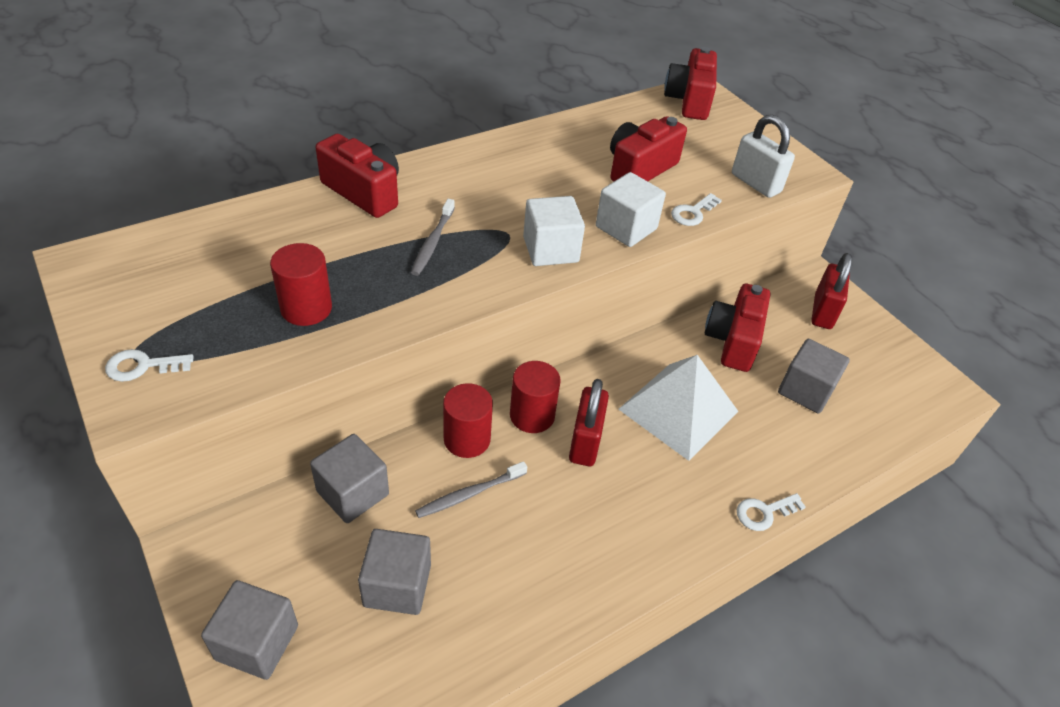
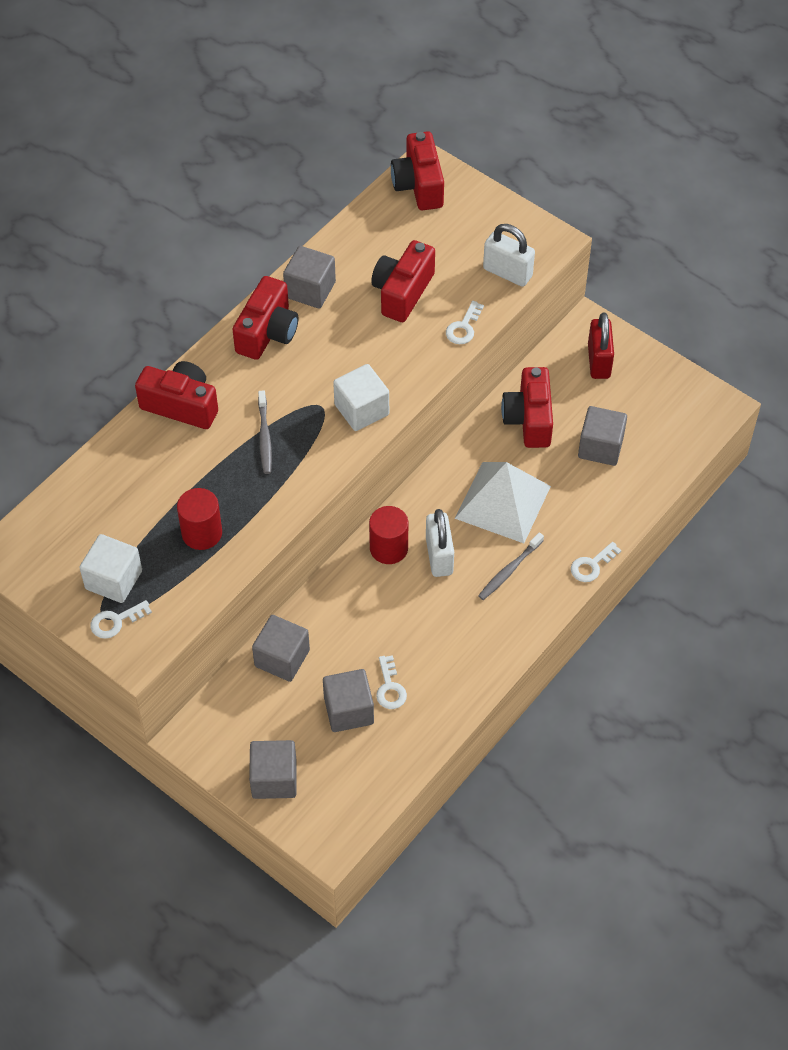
camera: 15 degrees left, 10 degrees up
(461, 575) = (390, 688): none -> white key
(467, 439) = (347, 586): red cylinder -> none
(469, 494) = (368, 629): grey toothbrush -> grey toothbrush (509, 571)
(487, 161) = (267, 332): none -> red camera
(547, 143) = (310, 290): none -> grey cube
(585, 442) = (439, 556): red padlock -> white padlock
(626, 228) = (414, 364): white cube -> white cube (114, 580)

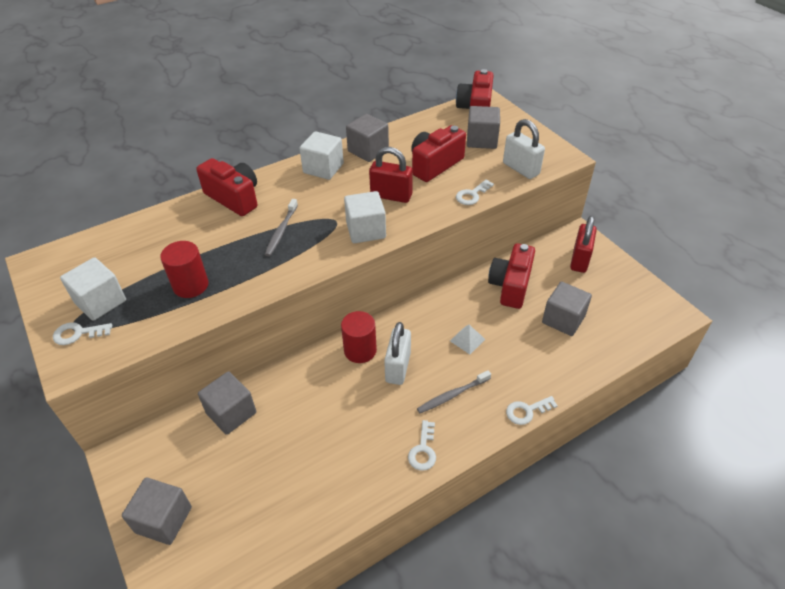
camera: 20 degrees right, 10 degrees down
(267, 332) = (323, 168): red camera -> white cube
(348, 710) = (261, 476): grey cube -> grey cube (481, 140)
(369, 353) = (391, 196): none -> red padlock
(390, 688) = (306, 466): white key -> white key (423, 450)
(503, 502) = (467, 340): white pyramid -> white pyramid, size x0.41

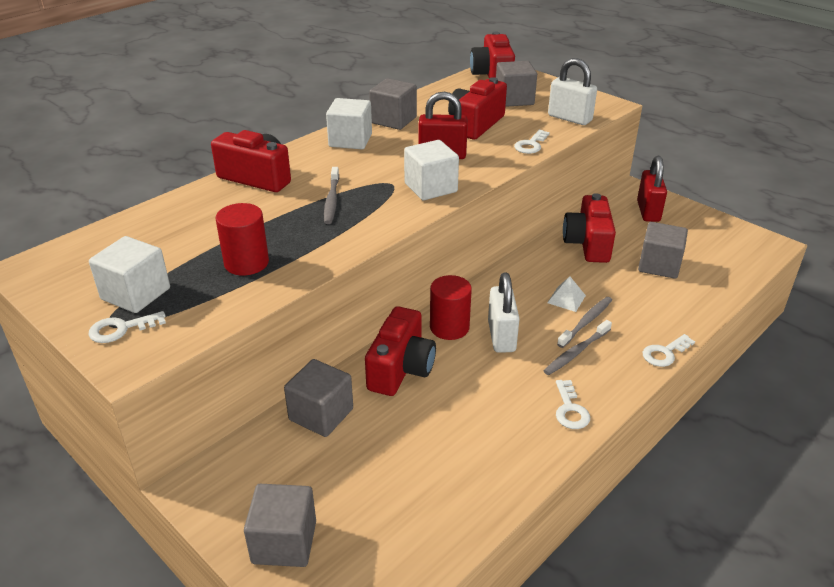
camera: 15 degrees left, 10 degrees down
(306, 383) = (401, 369): none -> red camera
(474, 366) = (586, 322): none -> grey toothbrush

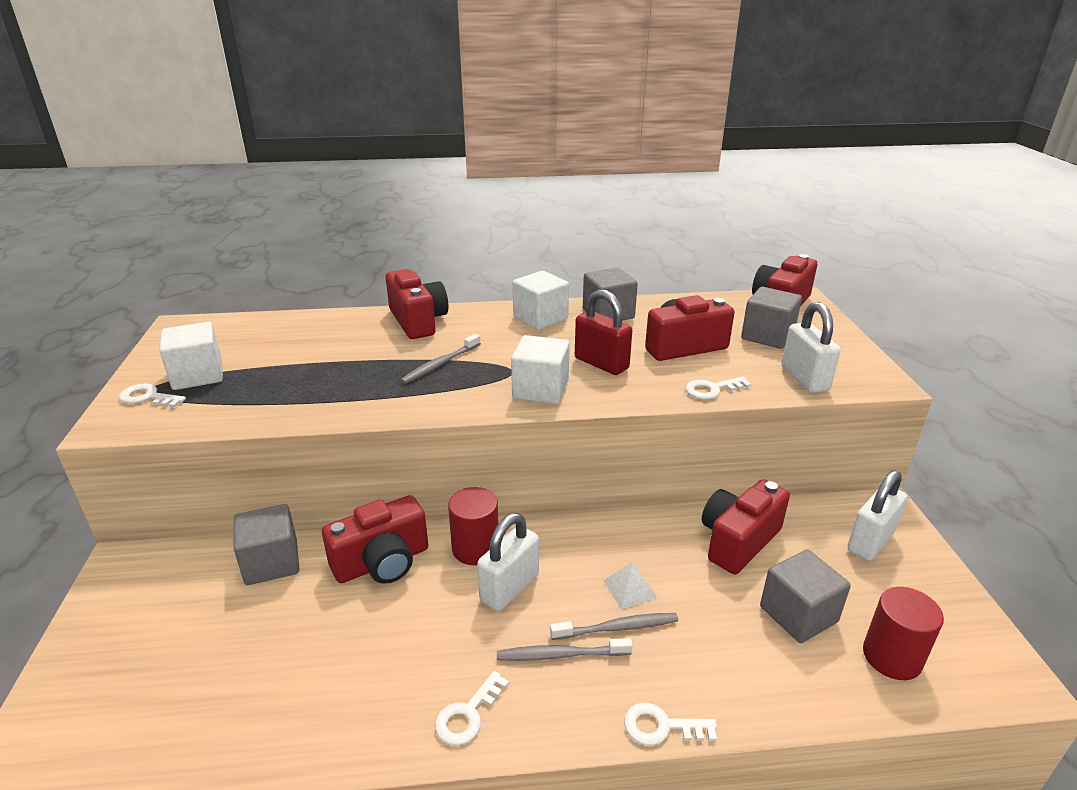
camera: 40 degrees right, 5 degrees down
(246, 263) = (297, 387): red cylinder -> red cylinder (892, 657)
(284, 542) = (99, 655): grey cube -> none
(648, 211) = (870, 541): red padlock -> white padlock

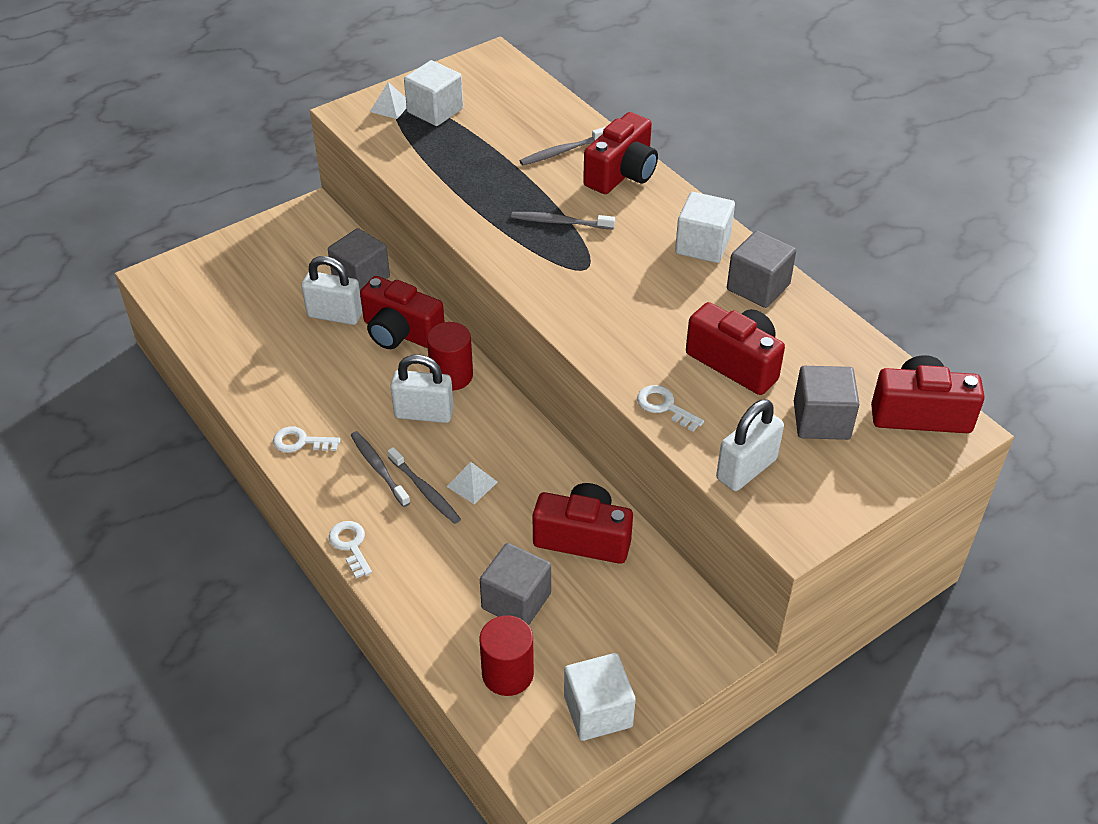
camera: 60 degrees right, 15 degrees up
(148, 397) = (390, 107): white key -> white pyramid
(353, 336) = (562, 152): none -> grey toothbrush
(540, 390) = (569, 297): white cube -> white cube (598, 711)
(601, 363) = (649, 318): red padlock -> none
(870, 541) = (656, 637): white padlock -> white padlock (335, 315)

